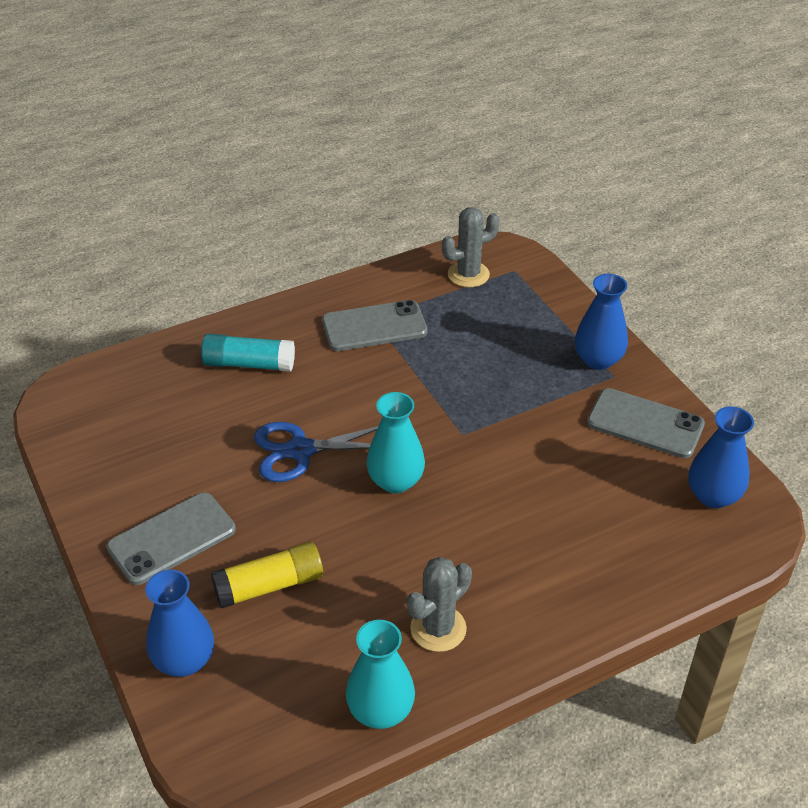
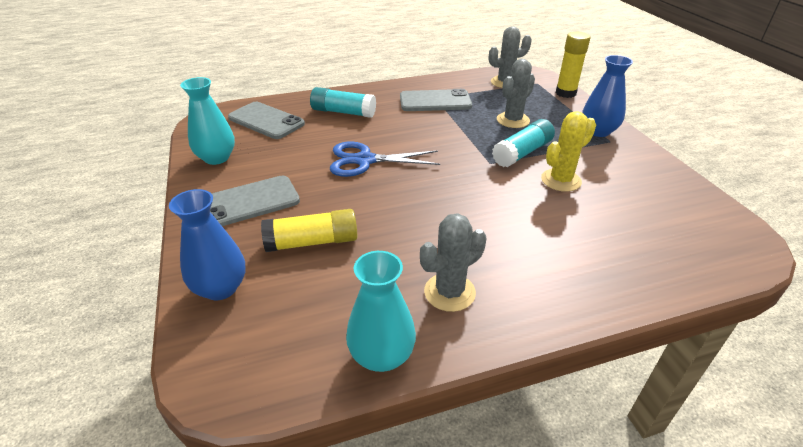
camera: 10 degrees right, 5 degrees down
(395, 481) = (432, 185): turquoise vase -> turquoise vase (216, 158)
(485, 352) = (513, 120): none -> grey cactus
(502, 411) = (522, 153): none -> turquoise glue stick
(552, 452) = (561, 180): none -> yellow cactus
(554, 288) = (565, 93): none -> yellow glue stick
(645, 424) = (638, 170): grey phone -> grey phone (266, 121)
(713, 496) = (703, 223): blue vase -> none

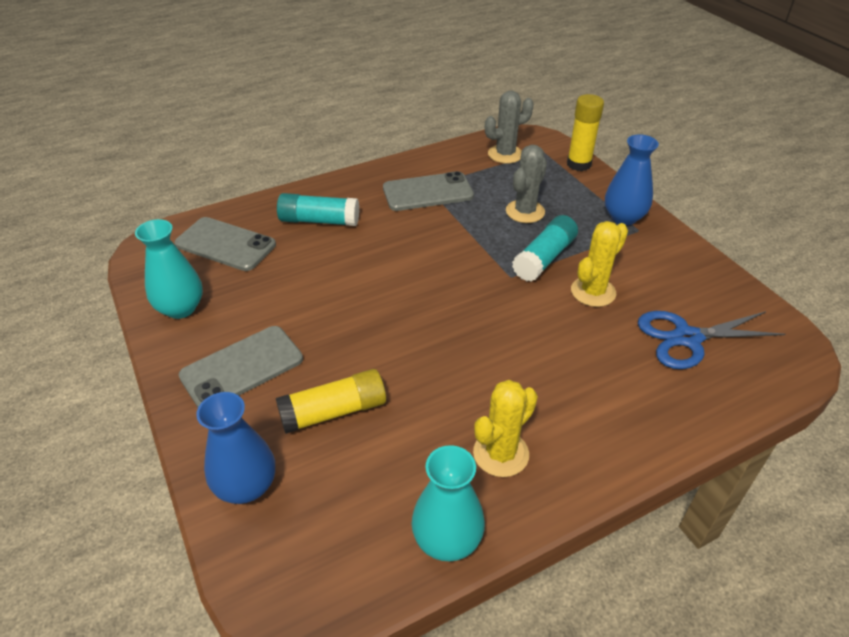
camera: 10 degrees left, 5 degrees up
(365, 160) = (364, 290): blue scissors -> blue scissors (687, 338)
(449, 292) = (501, 453): grey cactus -> yellow cactus

